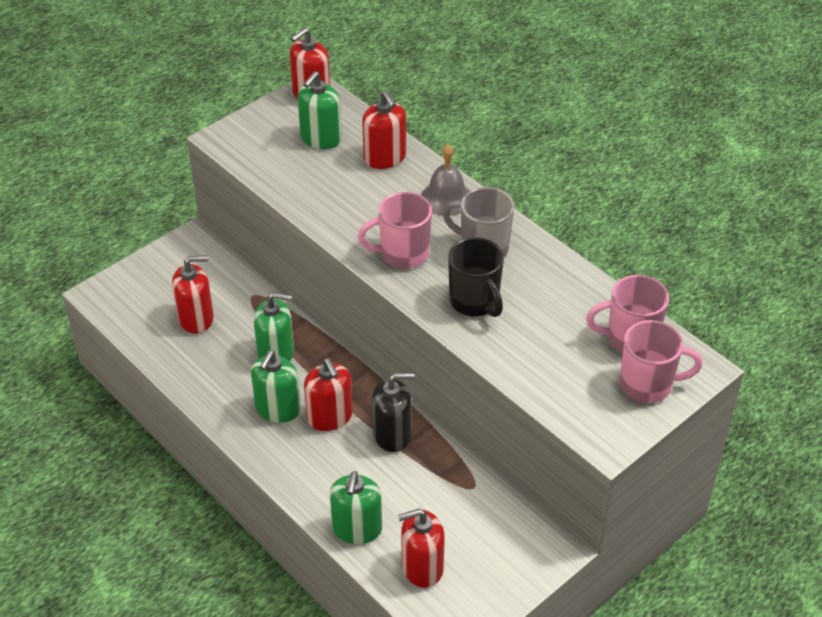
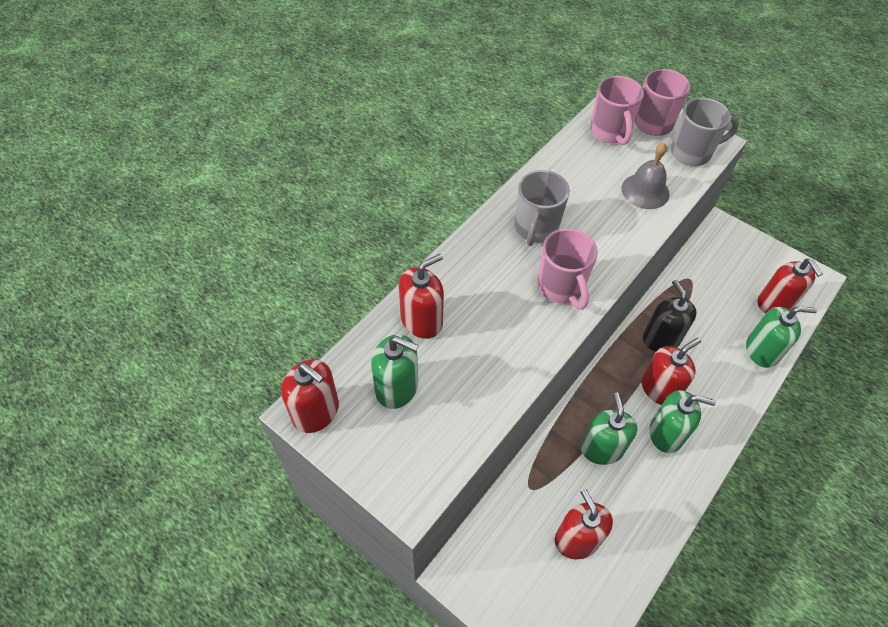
camera: 100 degrees left, 10 degrees up
(446, 198) = (473, 261): grey bell -> grey bell (645, 191)
(475, 302) = (604, 228): black mug -> none
(588, 410) = (692, 153): none -> grey mug

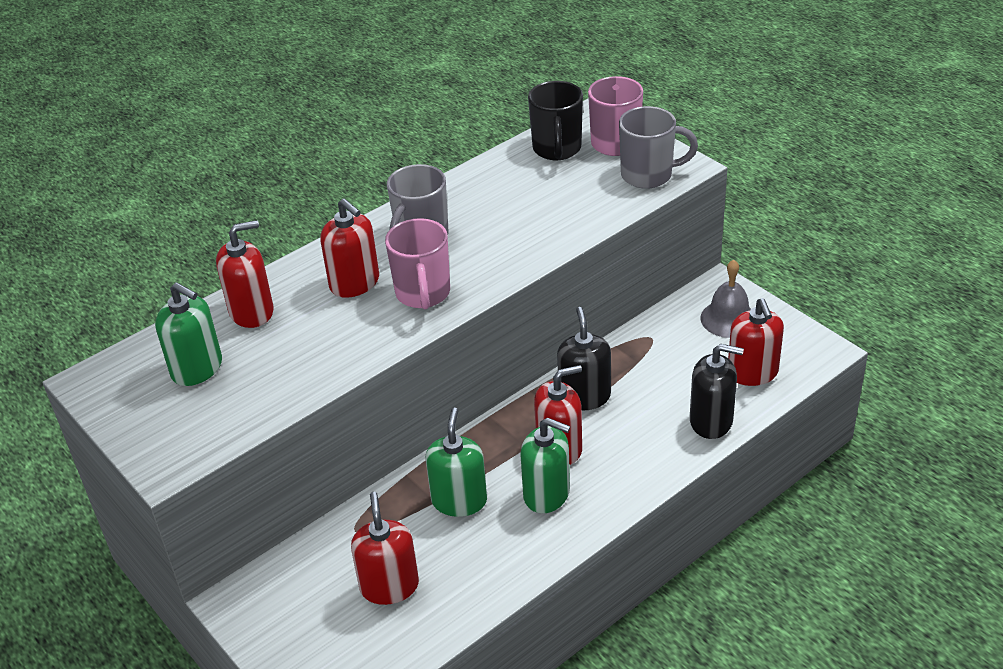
camera: 15 degrees right, 15 degrees down
(316, 412) = (102, 381): red soap dispenser -> red soap dispenser (354, 283)
(610, 132) = (557, 149): pink mug -> black mug
(645, 191) = (570, 209): grey bell -> grey bell (728, 319)
(761, 351) = (711, 421): green soap dispenser -> black soap dispenser

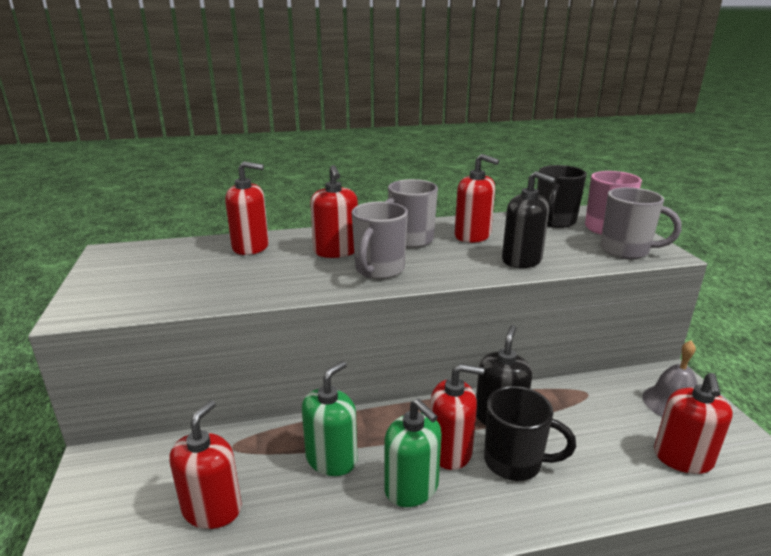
camera: 25 degrees right, 15 degrees down
(197, 368) = (177, 265): green soap dispenser -> none
(423, 294) = (379, 270): pink mug -> grey mug
(483, 205) = (472, 236): none -> red soap dispenser
(620, 434) = (515, 462): none -> black mug
(711, 421) = (618, 488): black soap dispenser -> black soap dispenser (522, 260)

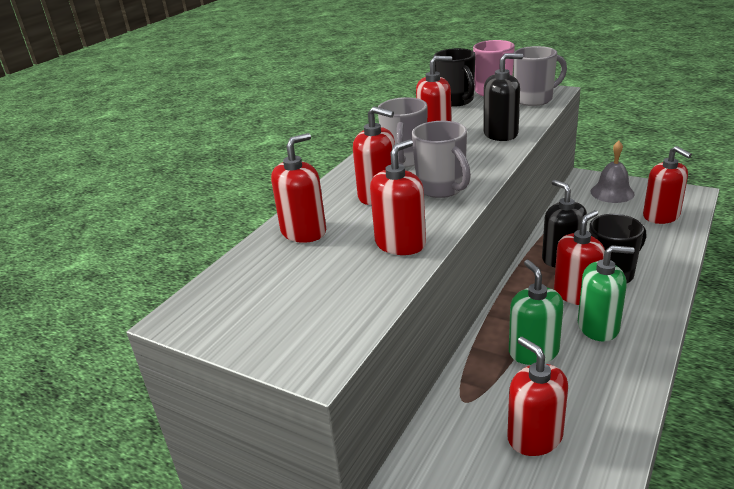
camera: 45 degrees left, 5 degrees up
(267, 285) = (400, 244): none -> red soap dispenser

